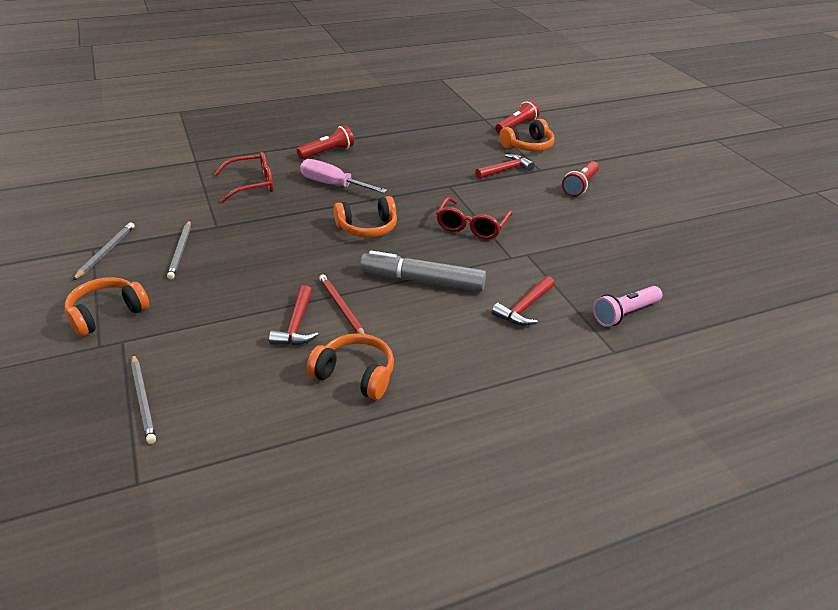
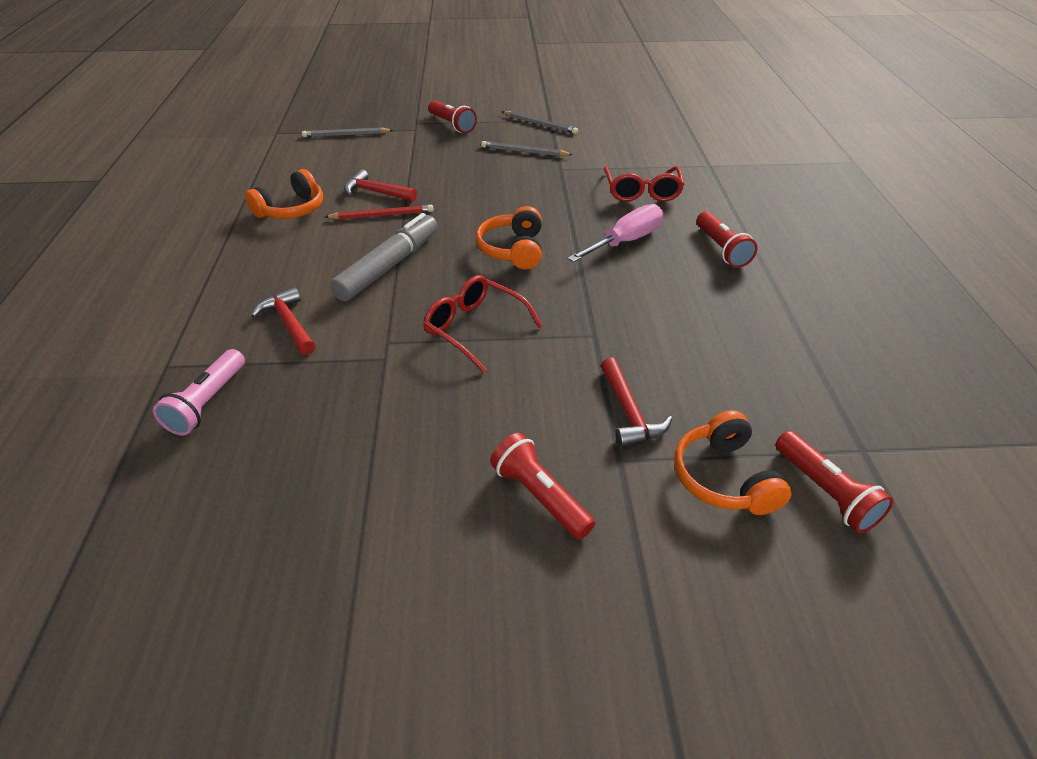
camera: 110 degrees right, 5 degrees up
(107, 314) = (452, 125): orange headphones -> red flashlight
(625, 314) = (208, 402): pink flashlight -> pink flashlight turned 150 degrees counterclockwise

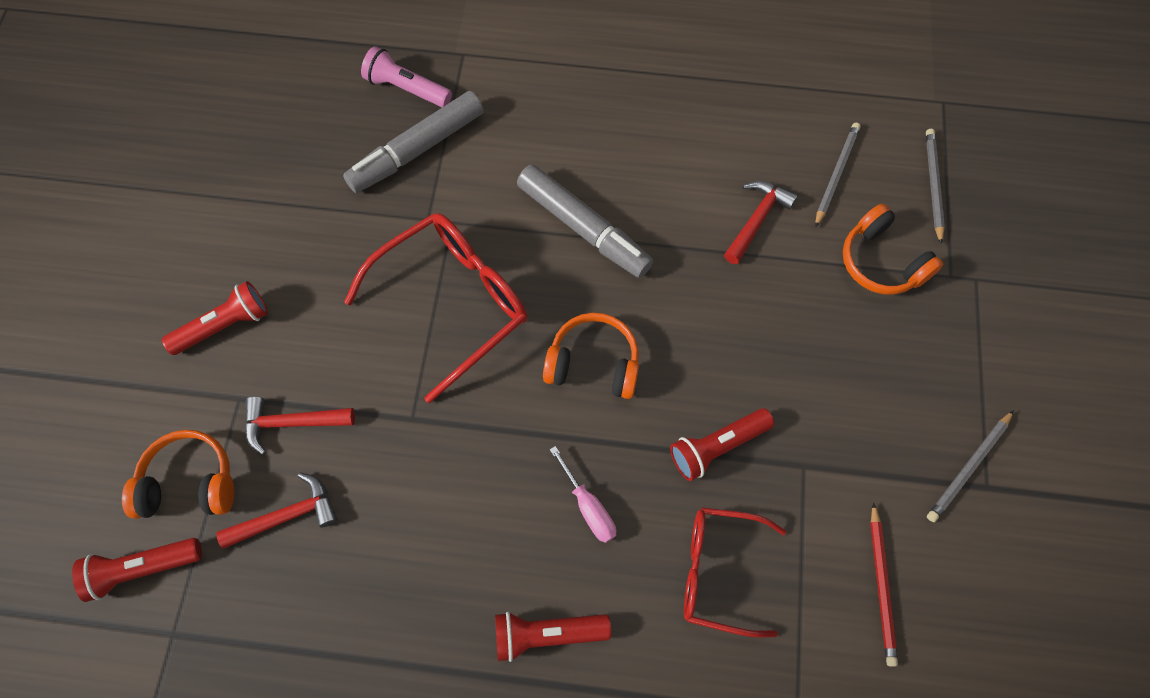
camera: 100 degrees right, 25 degrees up
(289, 323) = (501, 140): red hammer -> red hammer (287, 515)
(291, 209) = (724, 130): orange headphones -> orange headphones (881, 262)
(297, 380) = (417, 150): none -> grey marker
(382, 215) = (697, 225): red pencil -> red pencil (881, 586)
(452, 125) = (967, 330): red flashlight -> red flashlight (717, 446)
(474, 328) = (453, 302): red glasses -> red glasses, size x1.51
(524, 152) = (865, 423): grey pencil -> grey pencil (836, 174)
(625, 241) = (588, 506): pink screwdriver -> pink screwdriver, size x0.64

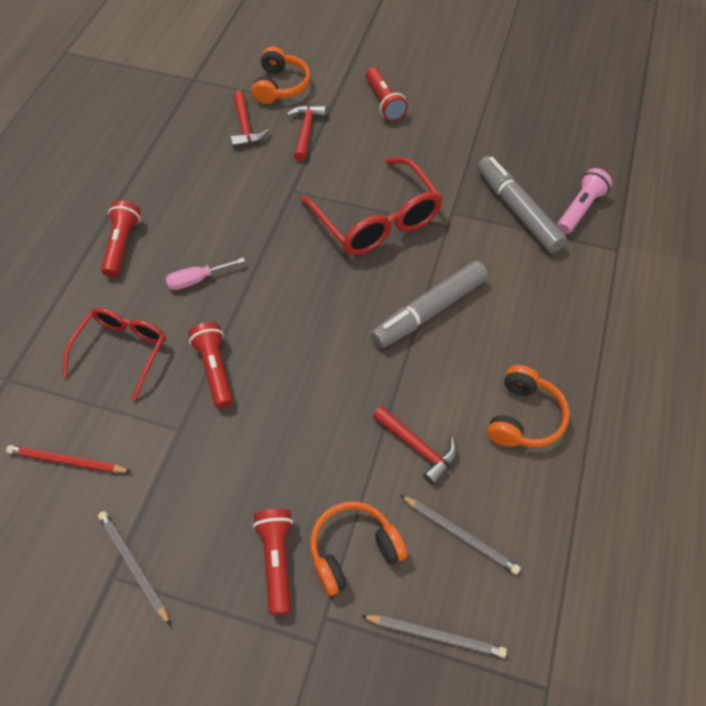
camera: 100 degrees right, 10 degrees down
(143, 568) = (235, 67): red flashlight -> red flashlight (277, 561)
(593, 363) = (306, 299): orange headphones -> orange headphones (524, 417)

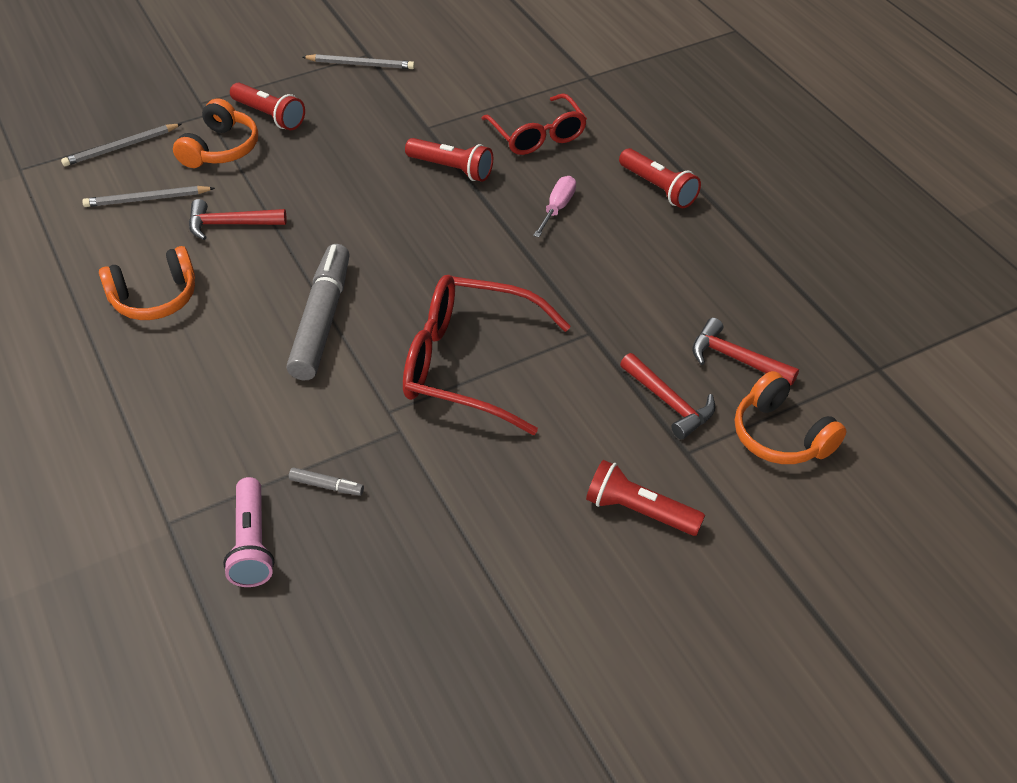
camera: 135 degrees right, 10 degrees down
(67, 461) = (476, 72): red pencil -> none
(517, 211) = (326, 486): grey marker -> grey marker, size x0.40
(524, 417) = (154, 297): orange headphones -> orange headphones turned 90 degrees counterclockwise

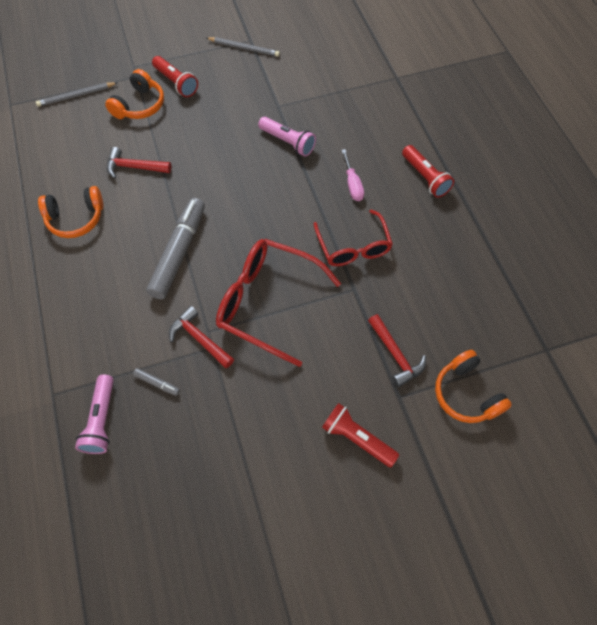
camera: 10 degrees right, 15 degrees up
(147, 199) = (85, 140): grey pencil -> none
(451, 169) = (287, 142): red flashlight -> pink flashlight
(538, 135) = (351, 122): red glasses -> red glasses (353, 247)
(557, 208) = (352, 184): pink screwdriver -> pink screwdriver turned 135 degrees clockwise
(736, 359) = (448, 326): red hammer -> red hammer (199, 339)

